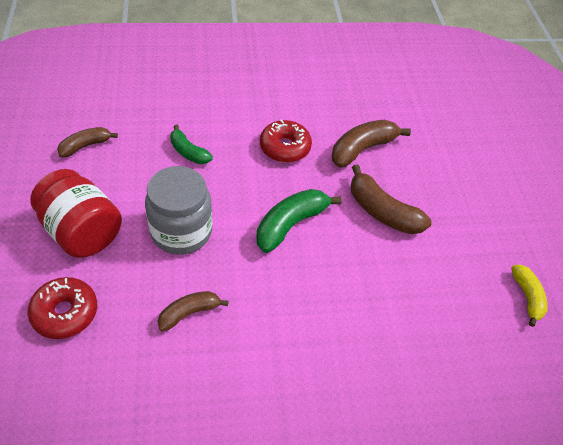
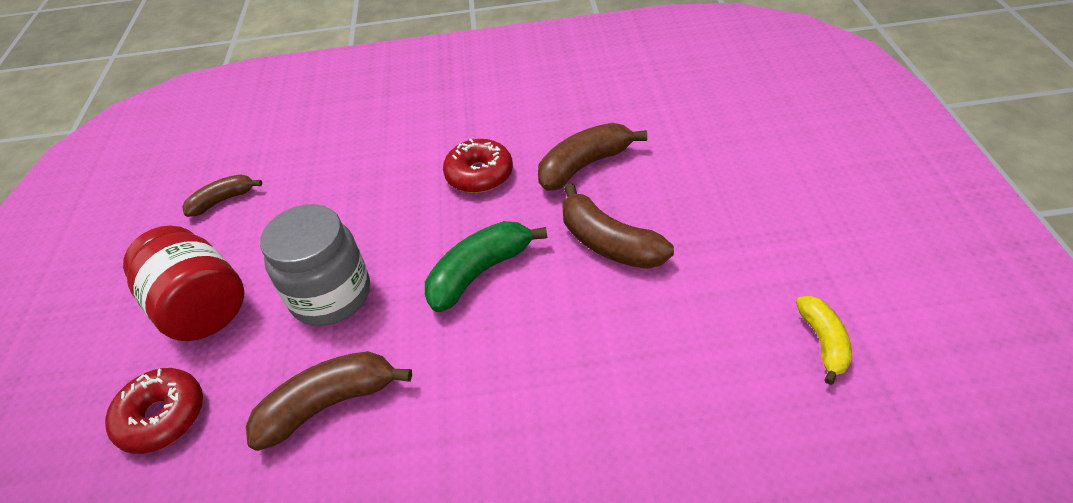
camera: 10 degrees right, 5 degrees down
(188, 152) = (352, 194): green banana -> none
(189, 313) = (329, 404): brown banana -> brown banana, size x1.60

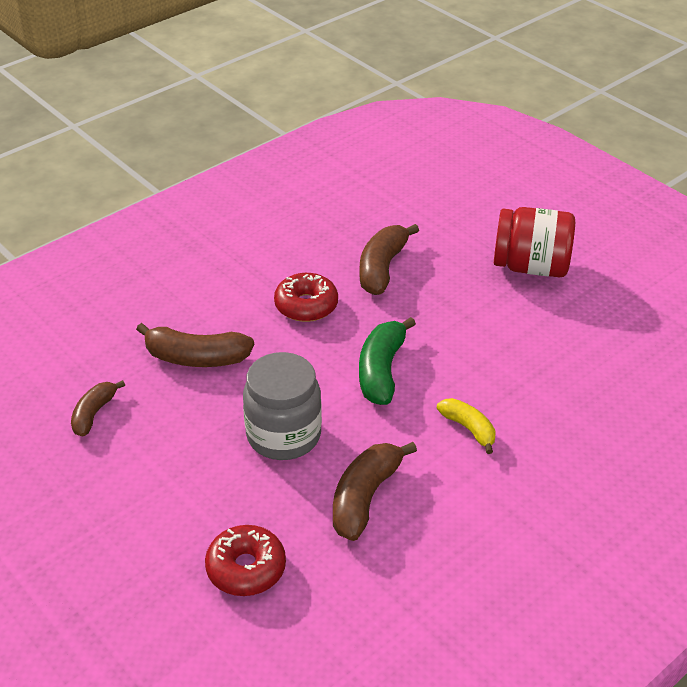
camera: 40 degrees left, 5 degrees down
(201, 308) = (183, 492): red jar -> red jar (531, 267)
(608, 243) = (452, 314): brown banana -> brown banana (196, 358)
(823, 342) = (634, 317): yellow banana -> yellow banana (468, 429)

